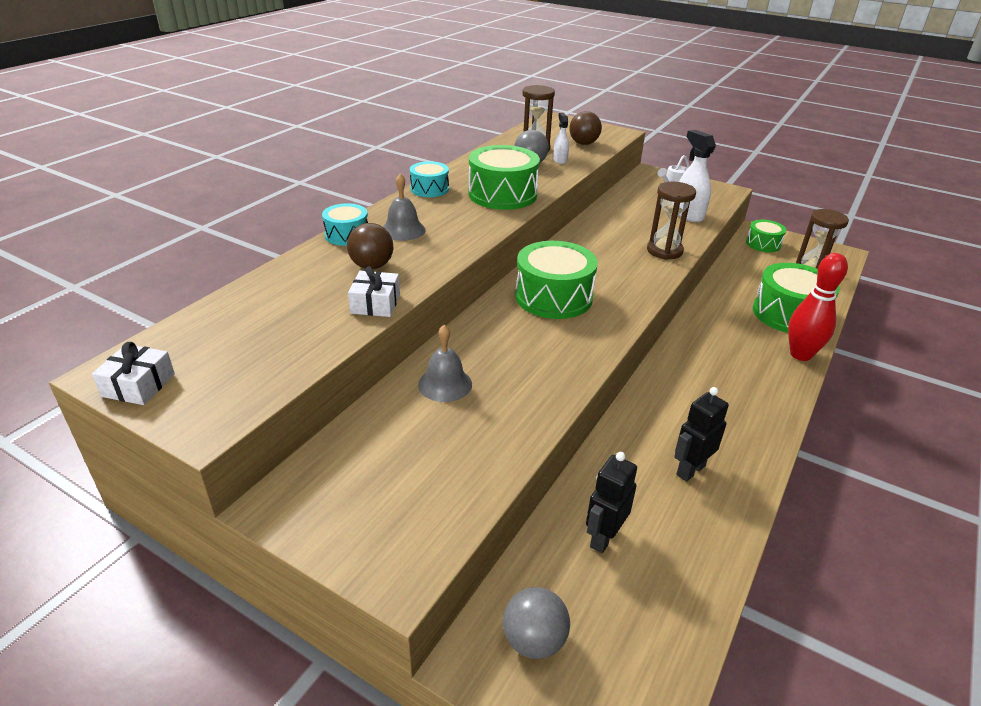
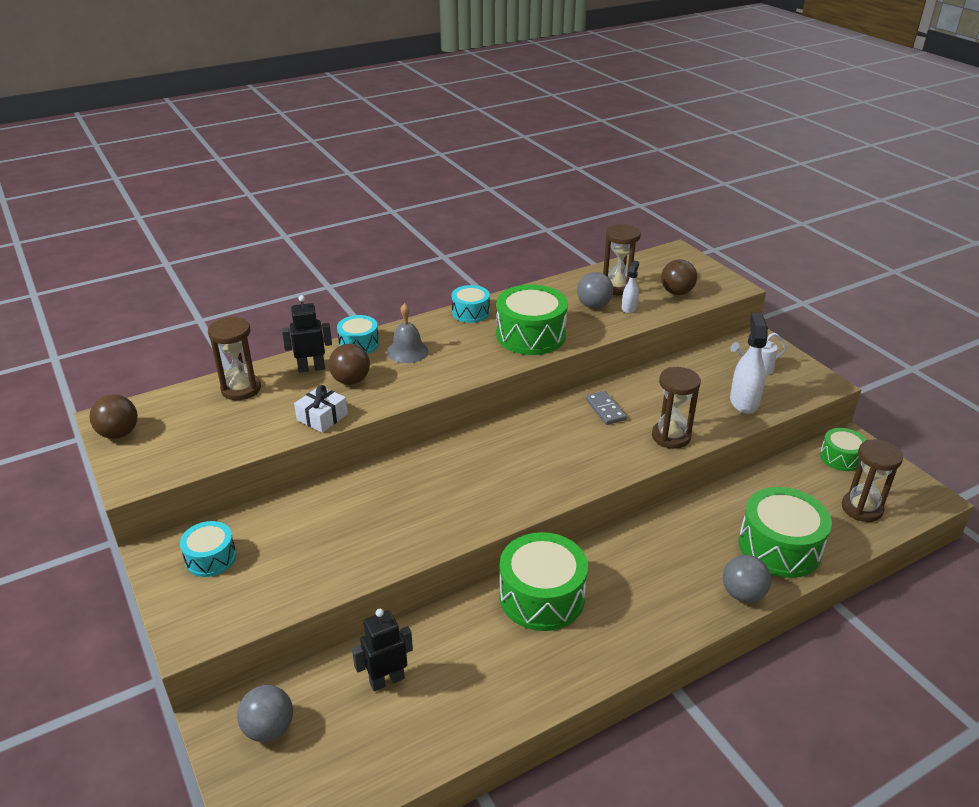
camera: 30 degrees right, 0 degrees up
(138, 385) = (119, 433): white gift -> brown ball
(255, 302) = (241, 389): none -> brown hourglass
(346, 486) = (211, 558): none -> turquoise drum
(445, 384) = (346, 503): grey bell -> none
(553, 297) = (511, 453): green drum -> green drum (542, 596)
(595, 245) = (605, 410): none -> grey domino
(690, 470) = (512, 658): black robot -> black robot (311, 368)
(800, 354) = (742, 594): red bowling pin -> grey ball

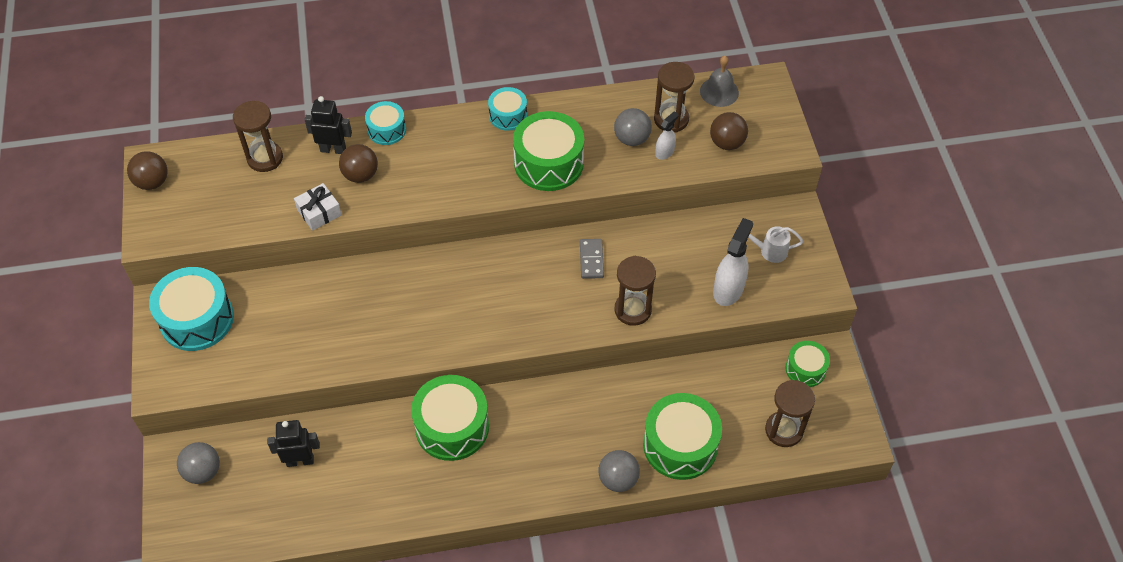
camera: 20 degrees right, 20 degrees up
(211, 558) = (197, 319): turquoise drum -> turquoise drum, size x1.77
(407, 351) = (426, 152): grey bell -> grey bell (719, 92)

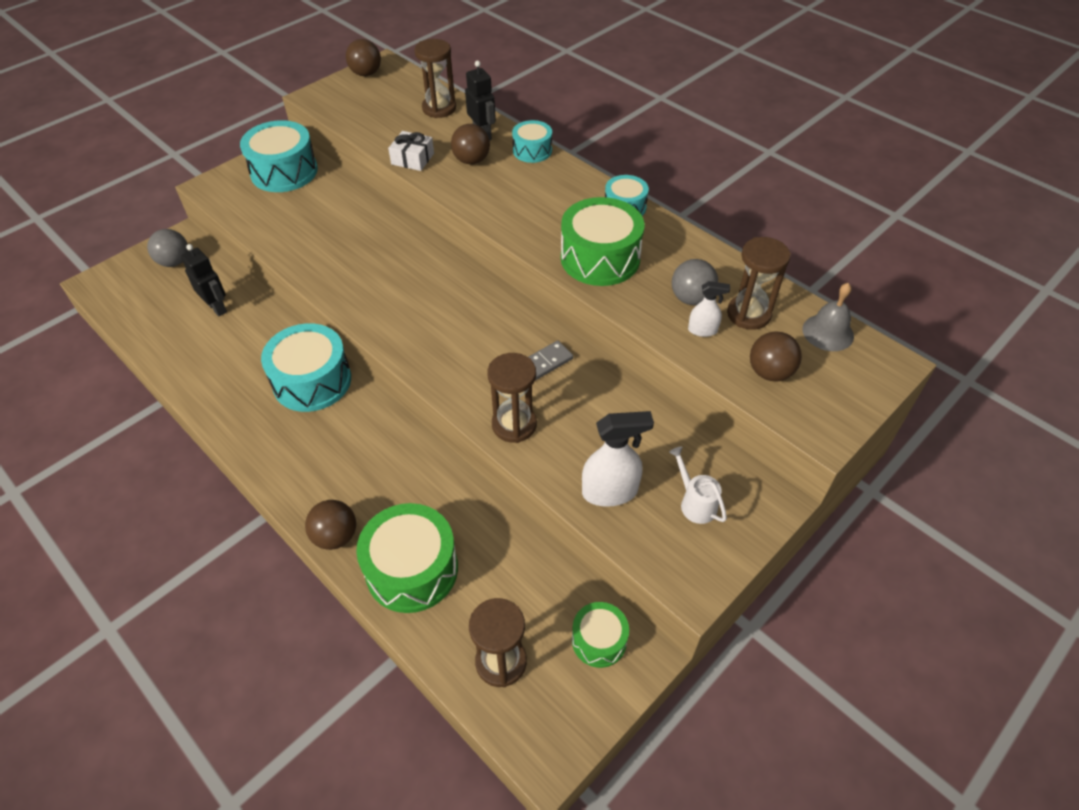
camera: 55 degrees right, 5 degrees down
(452, 427) = (312, 381): green drum -> turquoise drum
(618, 479) = (335, 536): grey ball -> brown ball

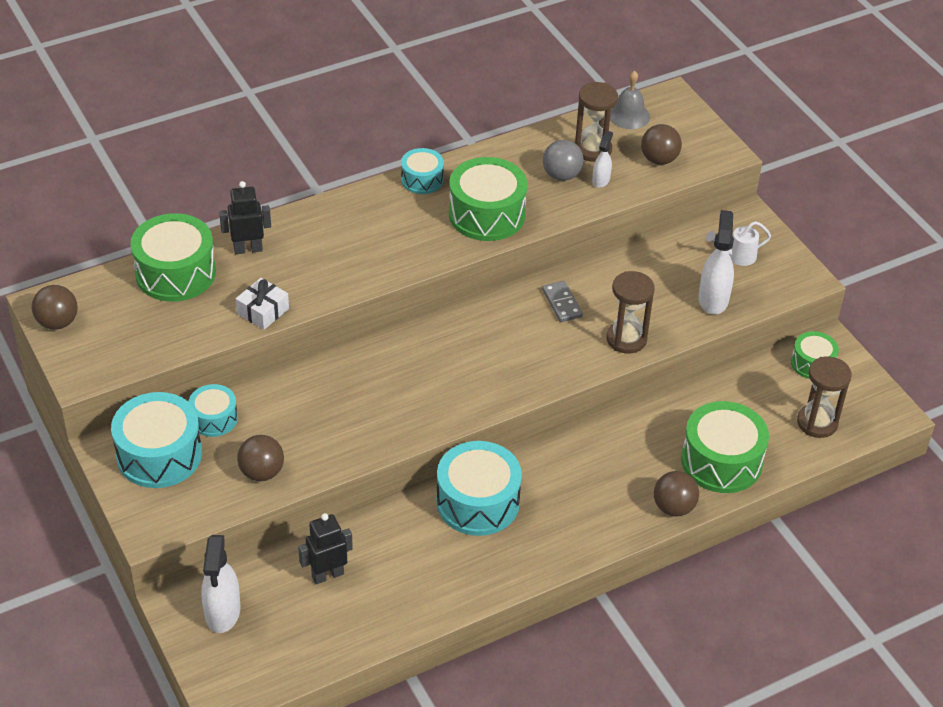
camera: 75 degrees left, 5 degrees down
(174, 262) = (222, 612): grey ball -> white spray bottle
(439, 108) = (175, 273): brown hourglass -> green drum
(471, 160) = (291, 267): brown ball -> brown ball (262, 472)
(532, 150) = (298, 219): turquoise drum -> turquoise drum (214, 419)

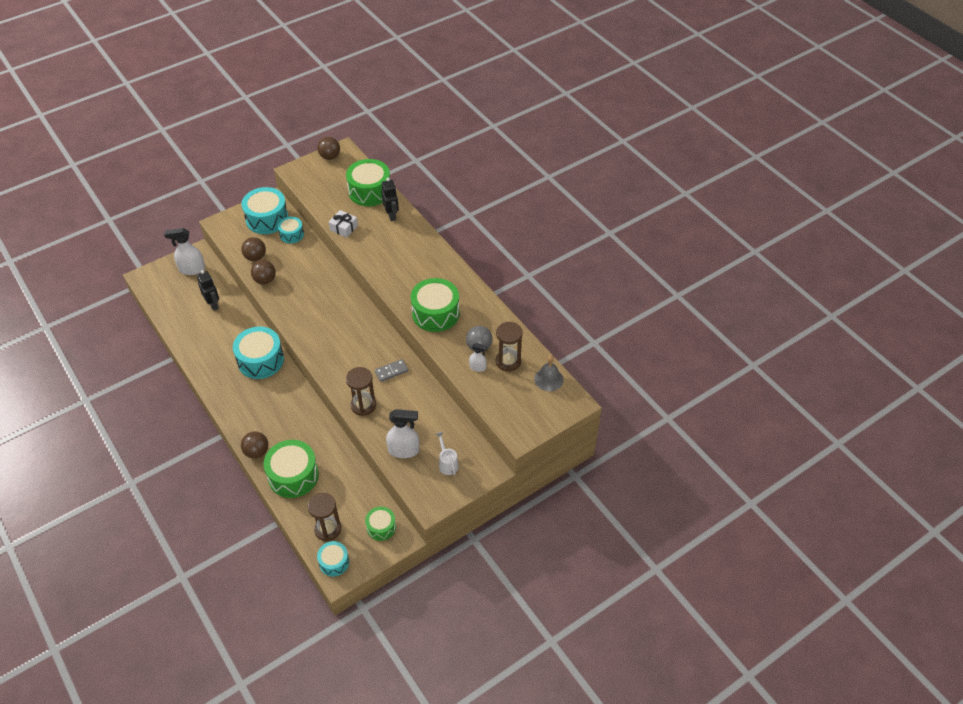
camera: 85 degrees right, 5 degrees up
(422, 180) = (462, 280): turquoise drum -> turquoise drum (334, 562)
(659, 159) = (505, 398): brown ball -> brown ball (265, 280)

